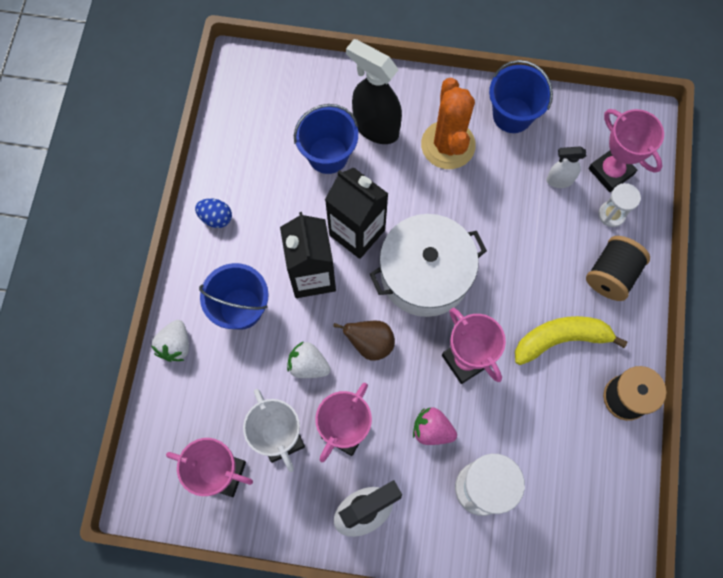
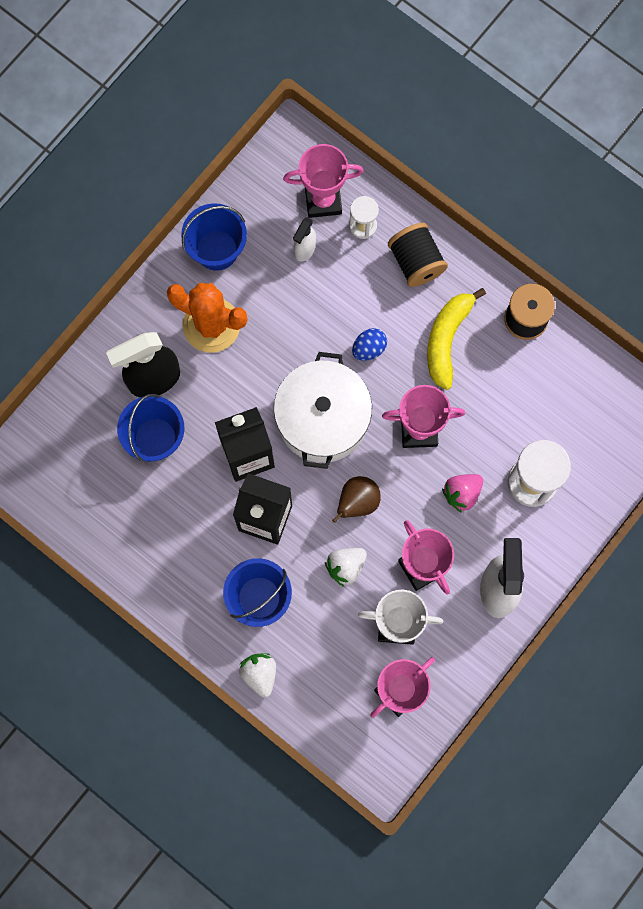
camera: 60 degrees left, 5 degrees up
(175, 345) = (259, 674): white strawberry -> white strawberry turned 150 degrees counterclockwise
(216, 218) = (157, 574): blue egg -> blue egg (369, 348)

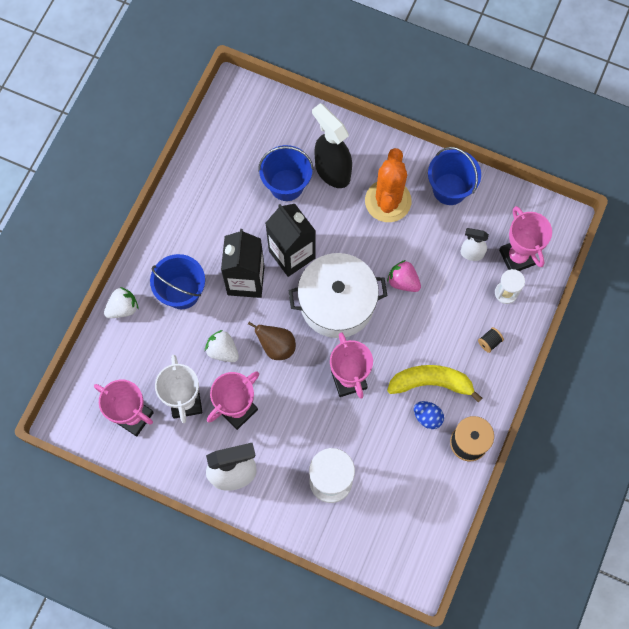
camera: 75 degrees right, 5 degrees down
(369, 348) = (405, 323): blue egg -> blue egg (427, 417)
(416, 261) = (489, 342): black spool -> black spool, size x0.47
(462, 493) = (306, 426): pink strawberry -> pink strawberry (403, 281)

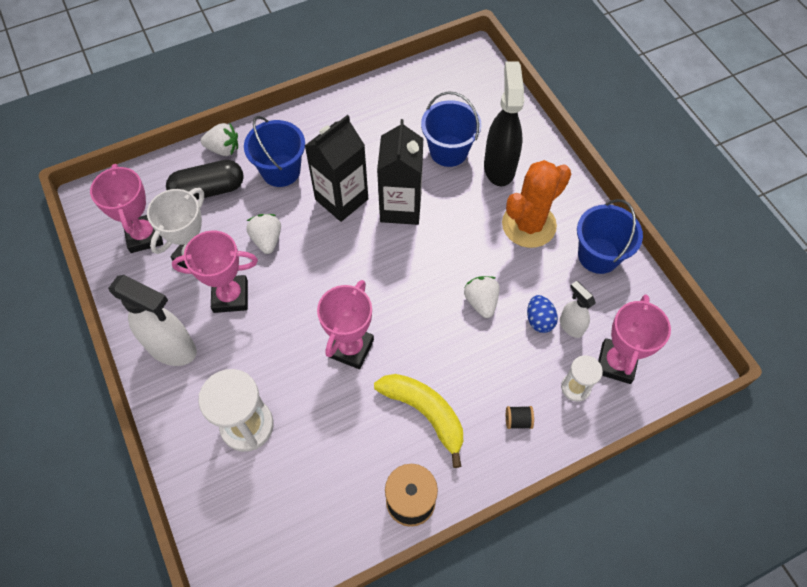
camera: 40 degrees right, 10 degrees down
(144, 347) = (208, 190): none -> black capsule
(276, 346) = (315, 271): brown pear -> none
(337, 303) = (403, 275): white pot -> none
(403, 281) = (481, 302): pink strawberry -> white strawberry
(427, 417) = (392, 442): blue egg -> blue egg (539, 320)

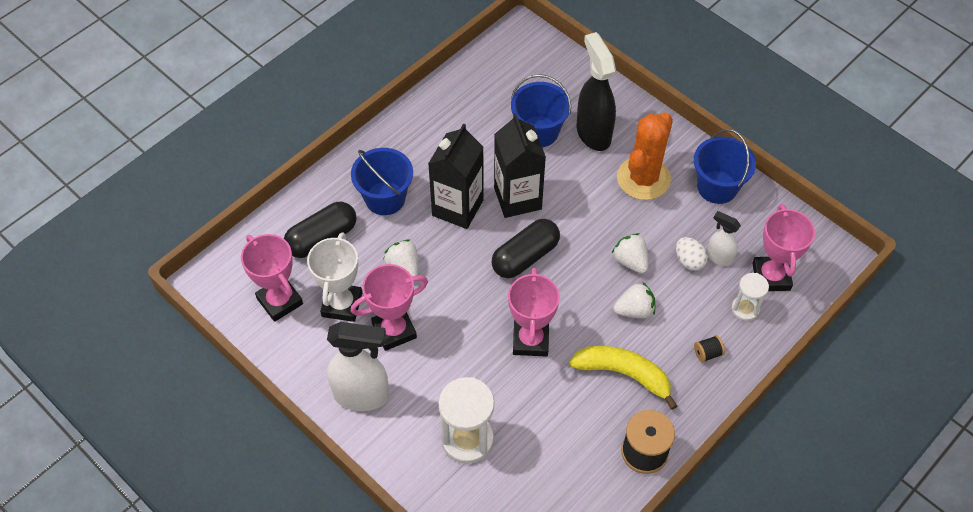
camera: 20 degrees left, 5 degrees down
(223, 149) = (317, 194): white strawberry -> white strawberry (634, 310)
(382, 265) = (525, 257): none -> black capsule
(539, 320) = (689, 261): blue egg -> white egg

